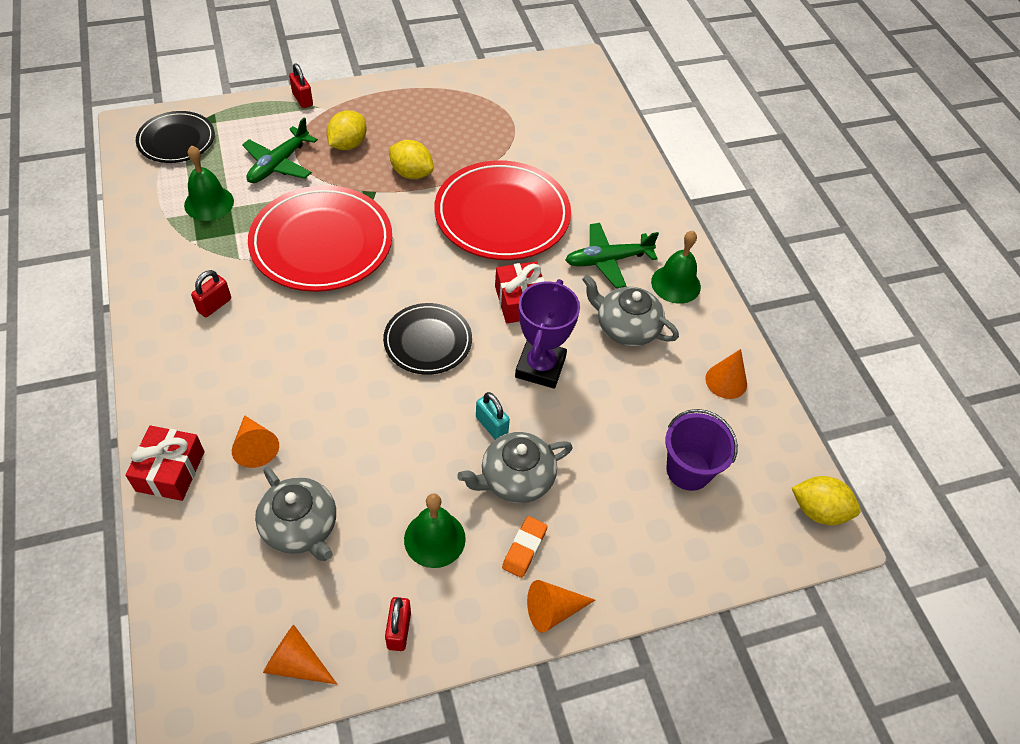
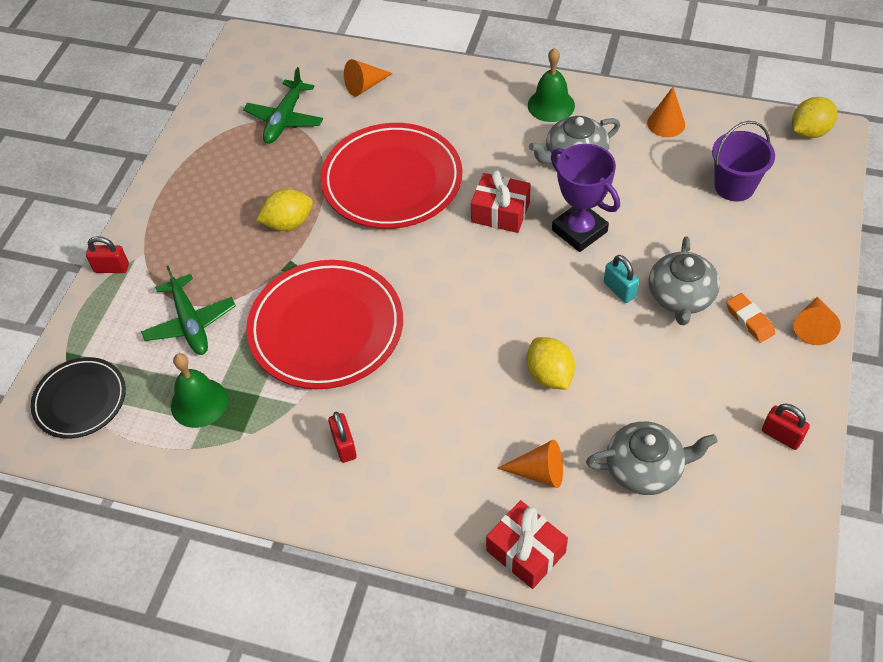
camera: 50 degrees left, 0 degrees up
(296, 663) = (777, 520): orange cone -> orange cone (365, 86)
(348, 144) = (209, 256): yellow lemon -> yellow lemon (549, 375)
(428, 341) = (501, 296): black plate -> none
(434, 539) = (708, 376): green bell -> none
(491, 426) = (619, 290): turquoise padlock -> turquoise padlock turned 60 degrees clockwise
(607, 260) = (495, 135): green plane -> green plane (285, 119)

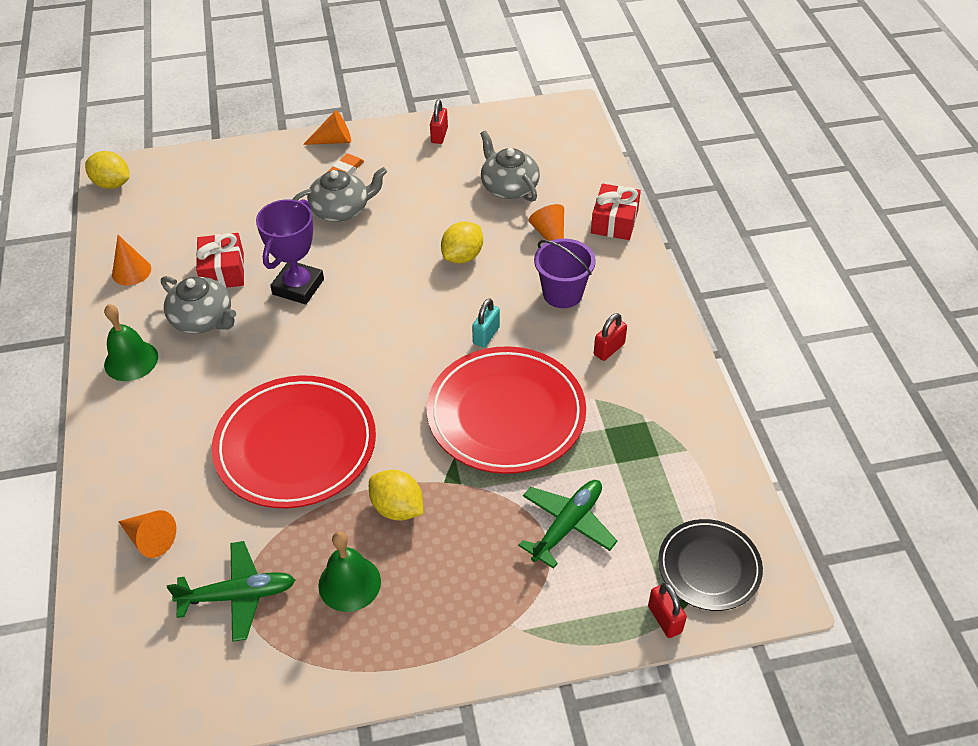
camera: 120 degrees left, 5 degrees down
(111, 268) = (547, 645): red padlock -> red padlock (664, 619)
(199, 402) = (642, 468): green bell -> green bell (349, 583)
(500, 212) = (300, 346): red gift -> red gift (223, 271)
(619, 290) = (353, 244): turquoise padlock -> turquoise padlock (486, 335)
(734, 186) = (200, 210): purple bucket -> purple bucket (562, 294)

